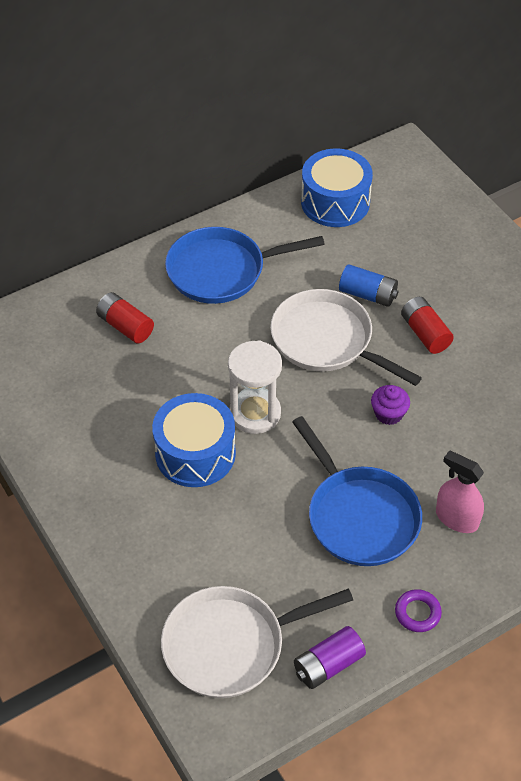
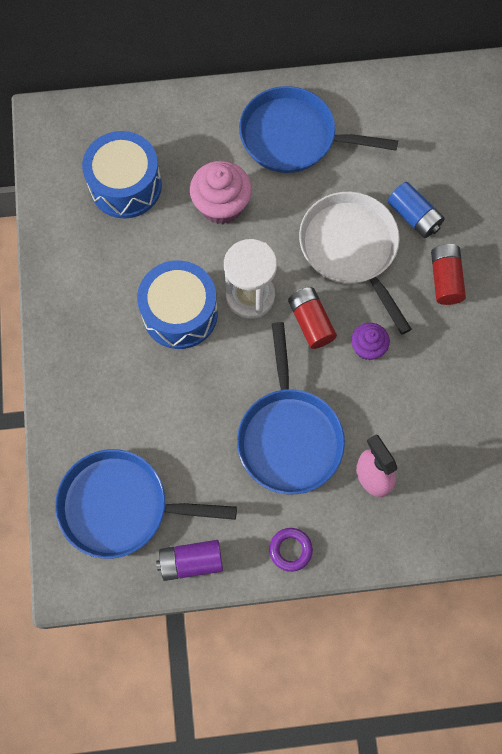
camera: 25 degrees right, 20 degrees up
(125, 326) = (181, 160): red battery -> red battery (310, 322)
(185, 349) = (221, 205): none -> pink cupcake
(230, 645) = (121, 506): white pan -> blue pan
(335, 202) = (435, 104): blue drum -> blue drum (125, 186)

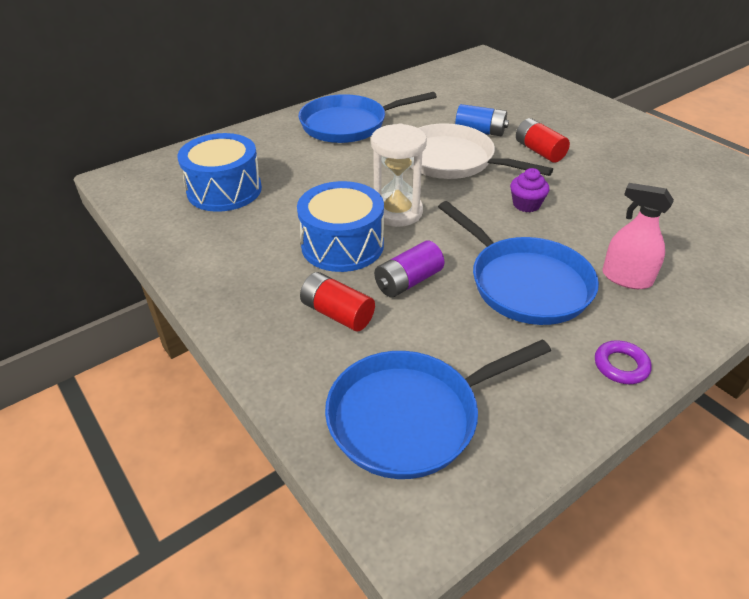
camera: 30 degrees left, 30 degrees down
(191, 562) = (535, 429): purple battery -> purple battery (408, 281)
(221, 205) = (322, 173): pink cupcake -> none
(310, 322) = (464, 208): red battery -> red battery (337, 313)

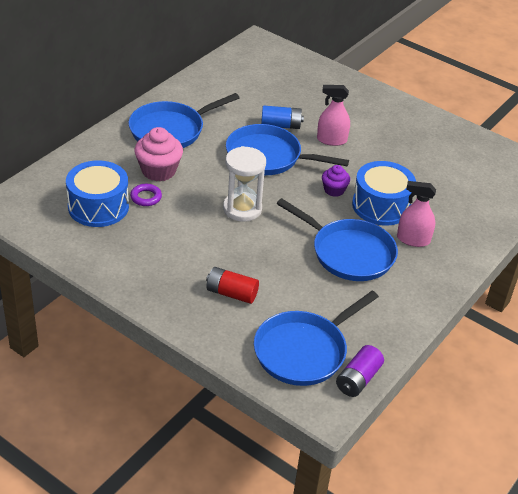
camera: 20 degrees left, 0 degrees up
(314, 161) = (158, 171): none -> pink cupcake
(342, 245) = (213, 242): blue drum -> blue drum (381, 206)
(408, 281) = (270, 263): purple battery -> purple battery (358, 379)
(452, 160) = (268, 157): white pan -> blue pan
(539, 151) = (331, 140): red battery -> pink spray bottle
(621, 366) = (419, 299): purple ring -> purple ring (146, 197)

